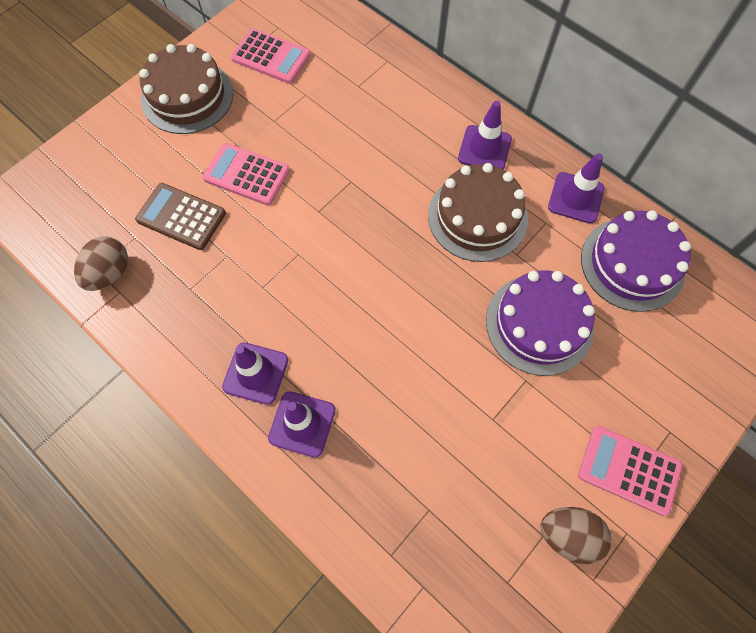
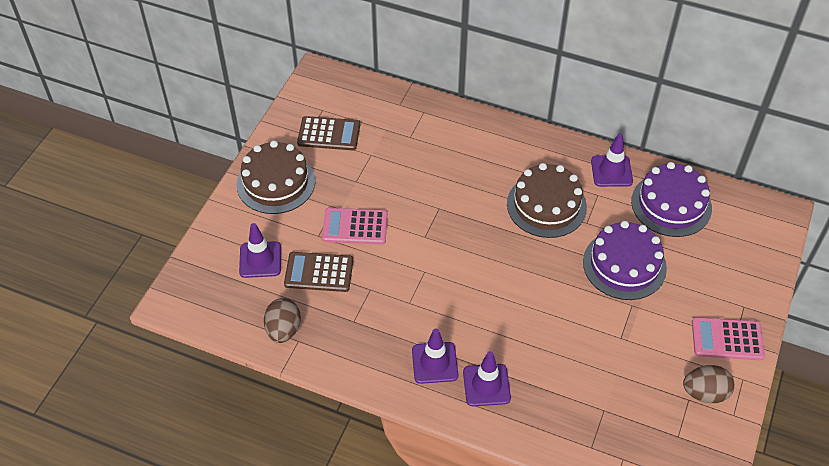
camera: 20 degrees left, 15 degrees down
(271, 57) = (329, 134): pink calculator -> brown calculator
(484, 149) = (529, 156): purple traffic cone -> purple traffic cone (260, 260)

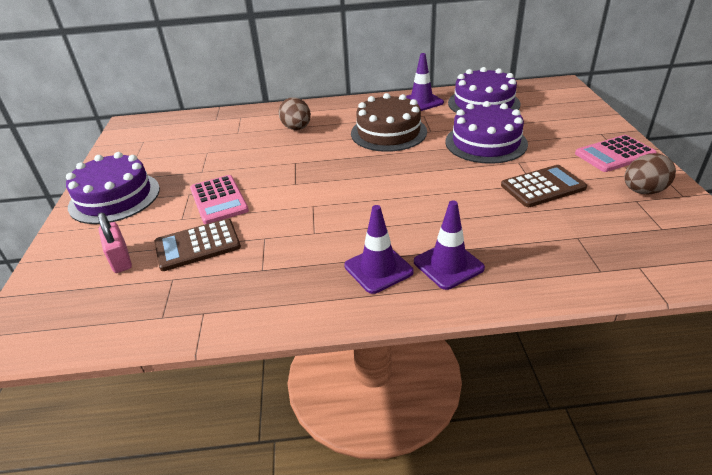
camera: 25 degrees left, 15 degrees down
(260, 260) = (120, 259): purple traffic cone -> pink padlock
(276, 182) = (114, 197): brown cake -> purple cake
(283, 330) = (178, 310): brown egg -> brown egg (297, 128)
(329, 134) = (157, 152): brown calculator -> brown calculator (542, 187)
(355, 227) = (219, 200): pink calculator -> pink calculator turned 90 degrees counterclockwise

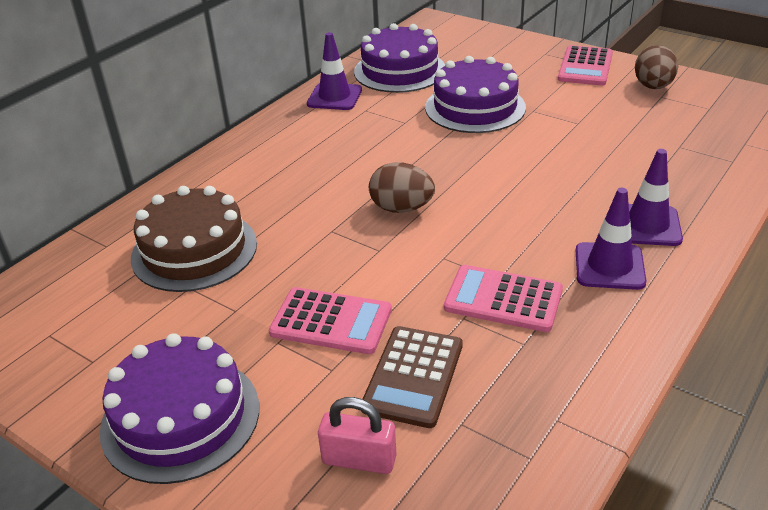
camera: 50 degrees left, 0 degrees up
(296, 243) = (503, 299): none -> pink calculator
(297, 128) = (251, 196): brown egg -> brown egg (401, 208)
(388, 132) = (366, 145): brown cake -> brown cake (194, 250)
(542, 187) = (588, 121): brown calculator -> none

